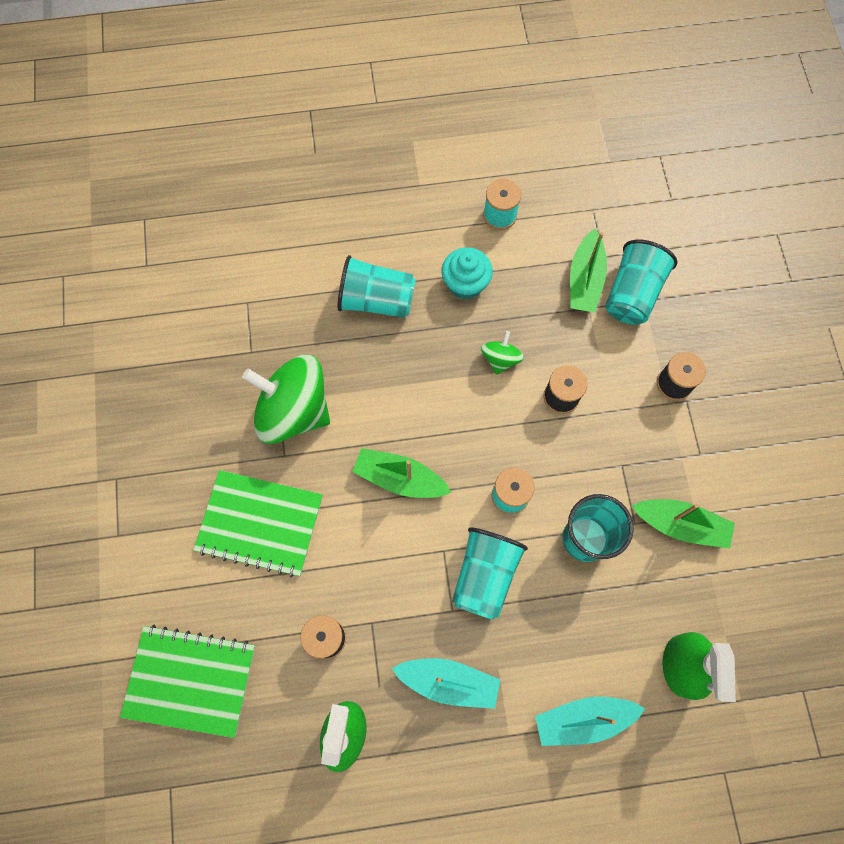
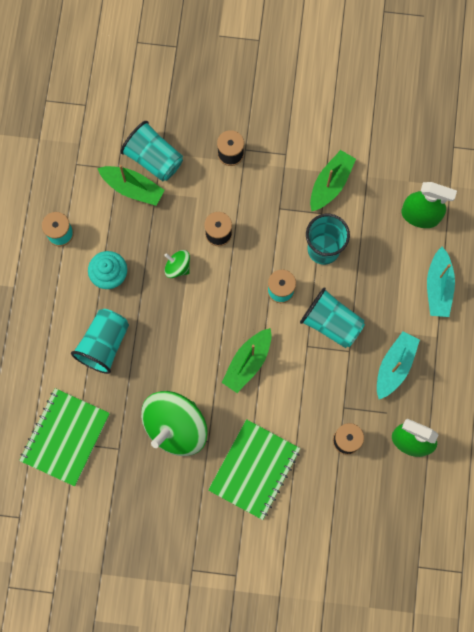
camera: 75 degrees left, 5 degrees up
(190, 680) = (352, 540): green notebook -> green notebook (65, 437)

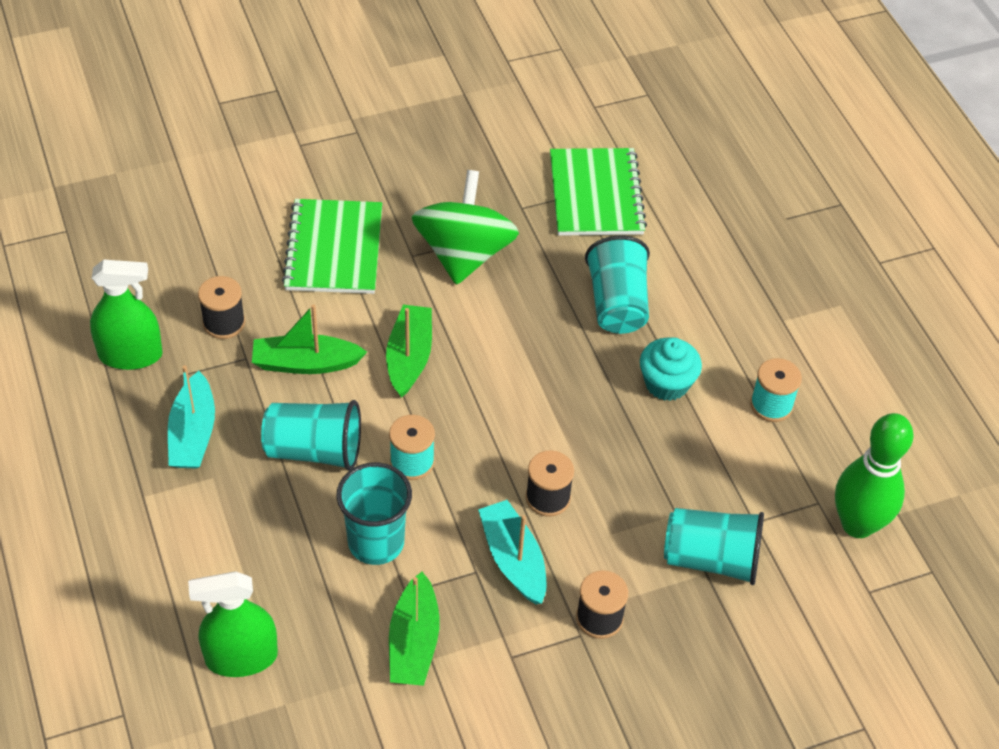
camera: 150 degrees right, 25 degrees down
(64, 142) = (857, 524): none -> green bowling pin
(132, 188) = (713, 505): green boat -> green boat (305, 363)
(177, 267) = (579, 431): green spinning top -> none
(438, 287) = (168, 564): turquoise boat -> turquoise boat (513, 559)

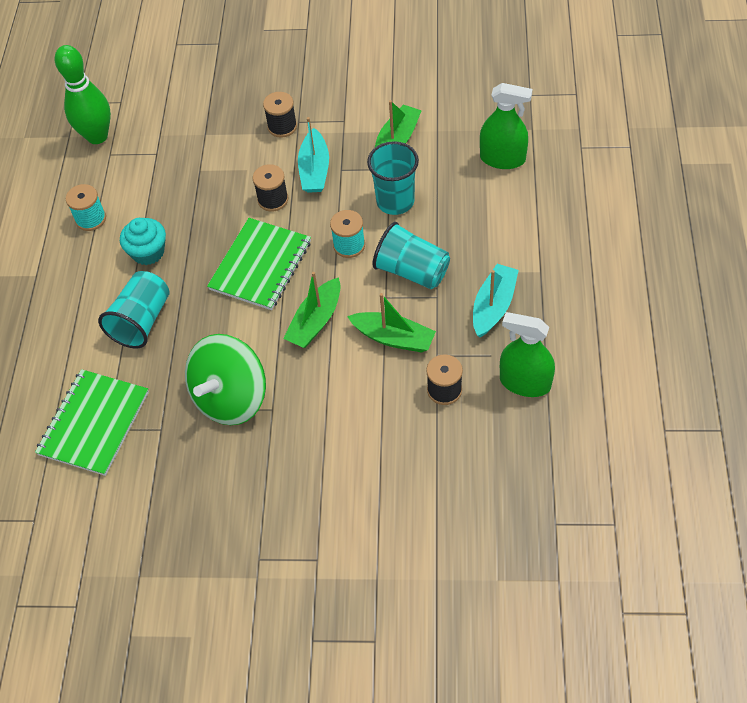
camera: 150 degrees left, 5 degrees up
(334, 249) = (332, 434): green notebook -> green notebook (260, 265)
(711, 559) = (196, 140): turquoise cup -> none

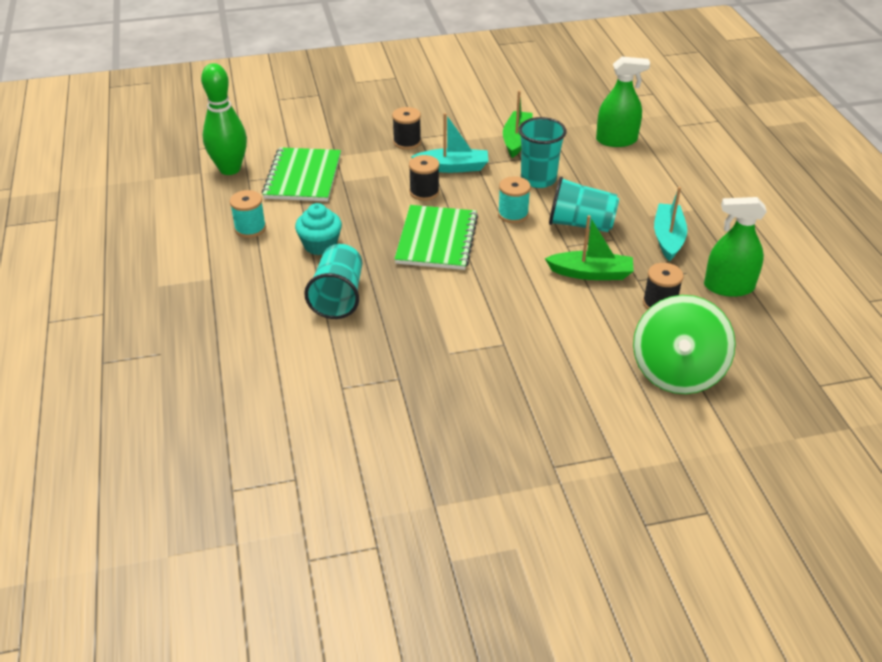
camera: 20 degrees left, 15 degrees down
(94, 423) = (326, 385): green notebook -> green notebook (303, 177)
(231, 398) = (458, 342): green spinning top -> green spinning top (677, 372)
(314, 170) = (452, 167): turquoise boat -> turquoise boat turned 75 degrees counterclockwise
(315, 321) = (511, 272): green boat -> none

